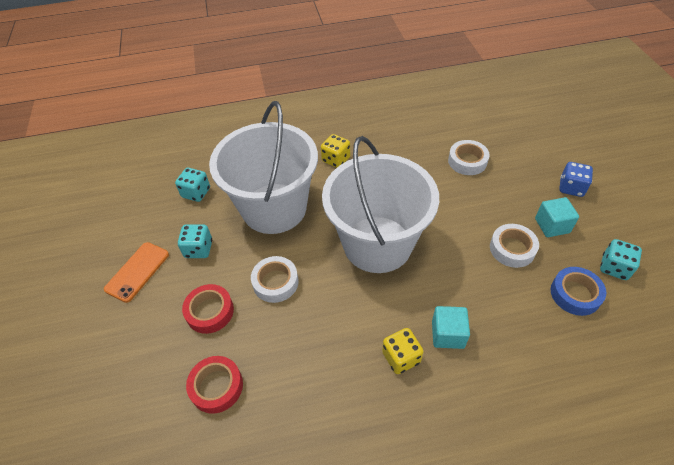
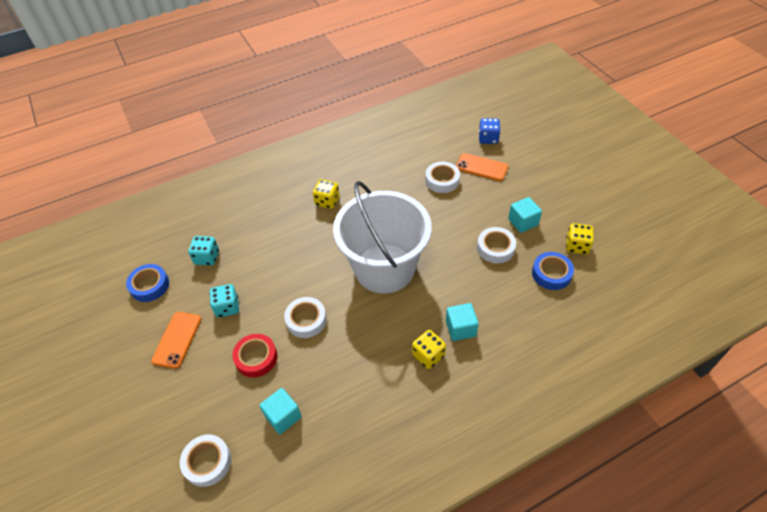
camera: 15 degrees left, 0 degrees up
(120, 418) = (207, 462): none -> white tape
(131, 209) = (149, 286): none -> blue tape
(216, 386) = (283, 416): red tape -> turquoise cube
(274, 208) = (284, 256): white bucket -> none
(516, 155) = (481, 167): none -> orange phone
(571, 188) = (531, 187): blue dice -> blue dice (488, 139)
(614, 267) = (577, 246): turquoise dice -> yellow dice

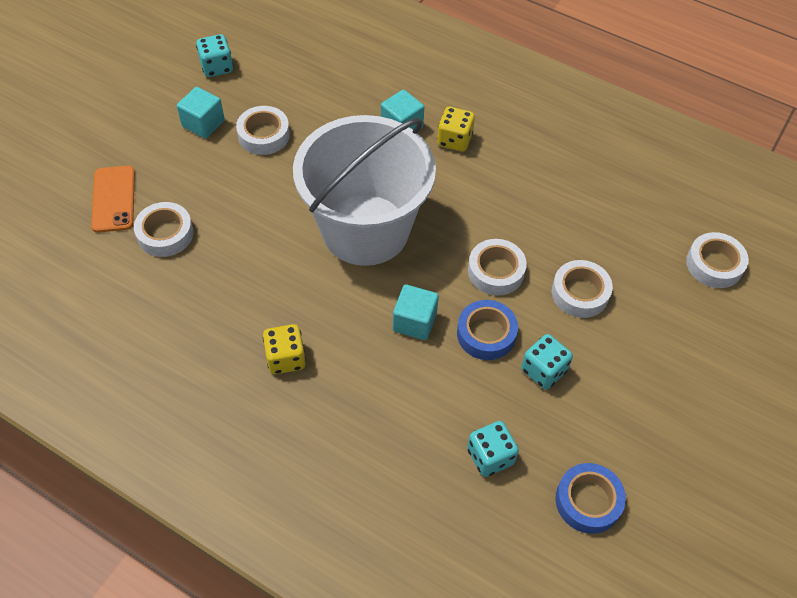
camera: 125 degrees left, 5 degrees up
(177, 340) = (628, 397): orange phone -> none
(256, 358) = (580, 293): red tape -> white tape
(283, 416) = (618, 228): turquoise cube -> turquoise cube (414, 322)
(488, 139) = (41, 214): blue dice -> none
(551, 274) = (274, 77): blue tape -> blue tape (486, 334)
(577, 246) = (217, 67): yellow dice -> turquoise dice

